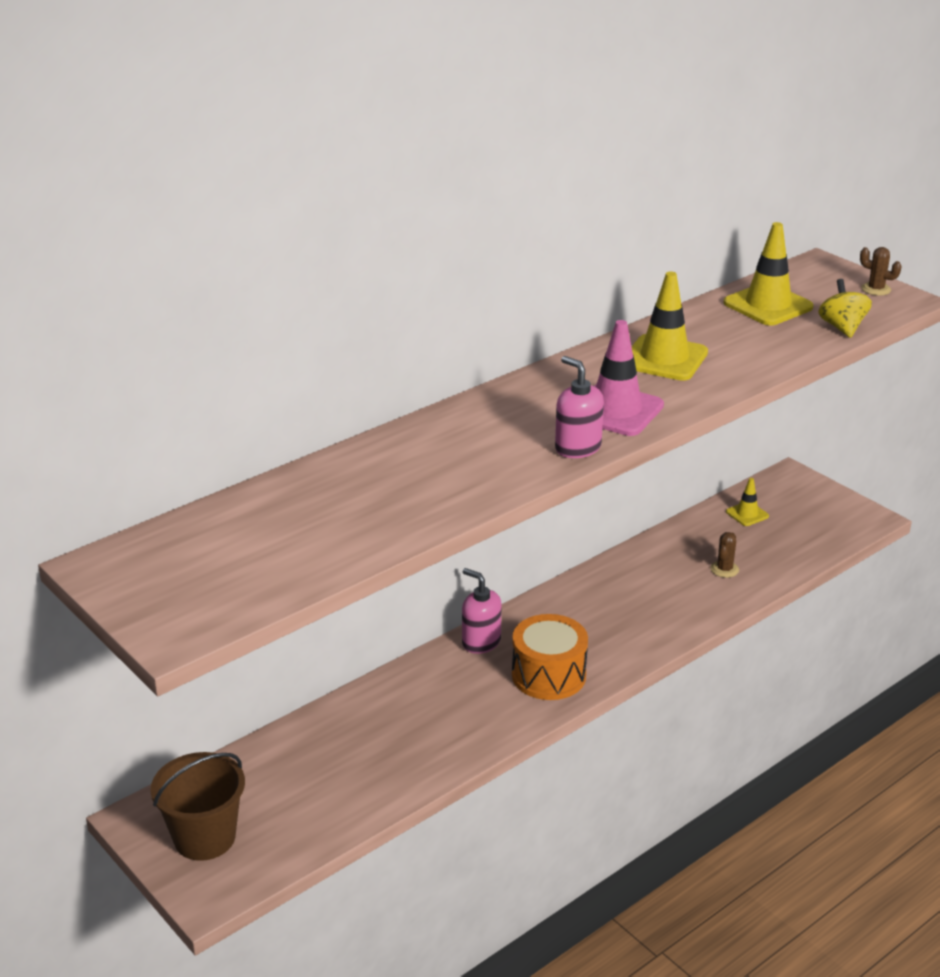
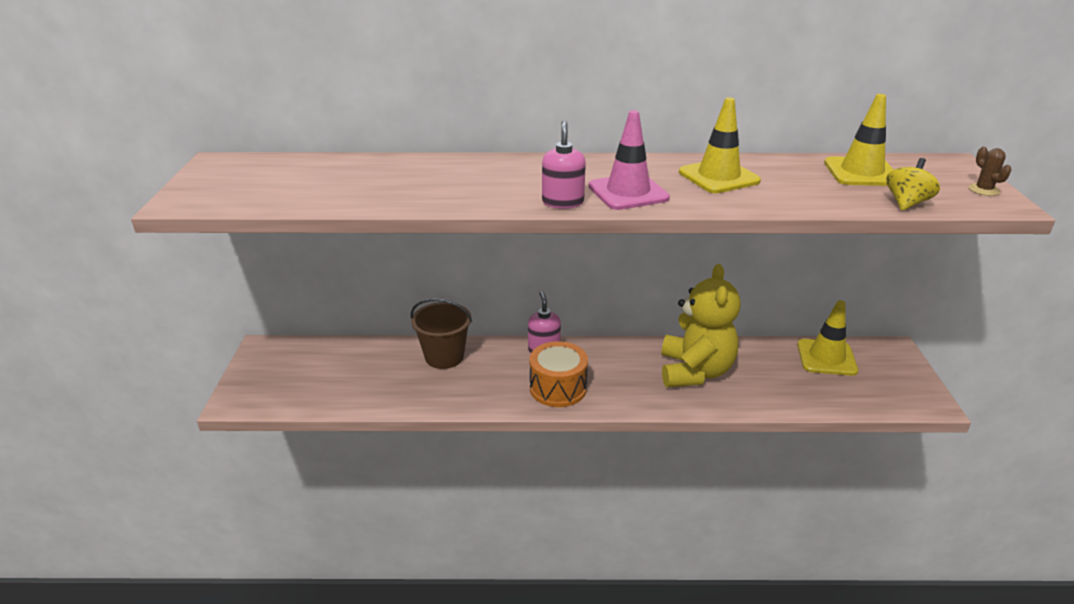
camera: 40 degrees right, 0 degrees up
(204, 837) = (273, 373): brown bucket -> brown bucket (444, 356)
(653, 588) = (695, 371): none -> yellow teddy bear
(724, 569) = (763, 384): brown cactus -> none
(747, 514) = (826, 357): yellow traffic cone -> yellow traffic cone, size x1.88

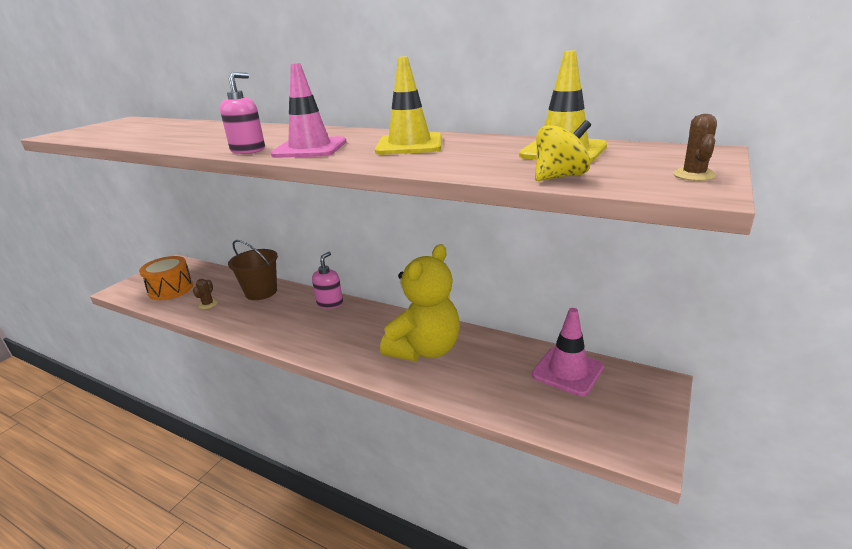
camera: 30 degrees right, 5 degrees down
(396, 387) = (208, 304): none -> brown cactus
(558, 388) = (304, 333): orange drum -> orange drum (171, 289)
(826, 357) = (567, 371): yellow traffic cone -> pink traffic cone

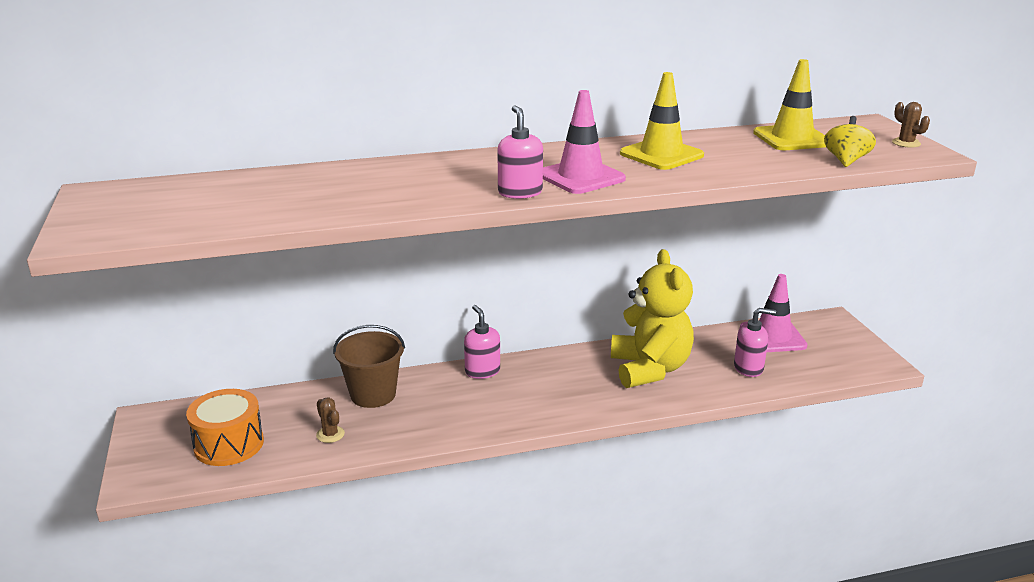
camera: 45 degrees left, 0 degrees up
(500, 387) = (748, 368): none -> pink soap dispenser

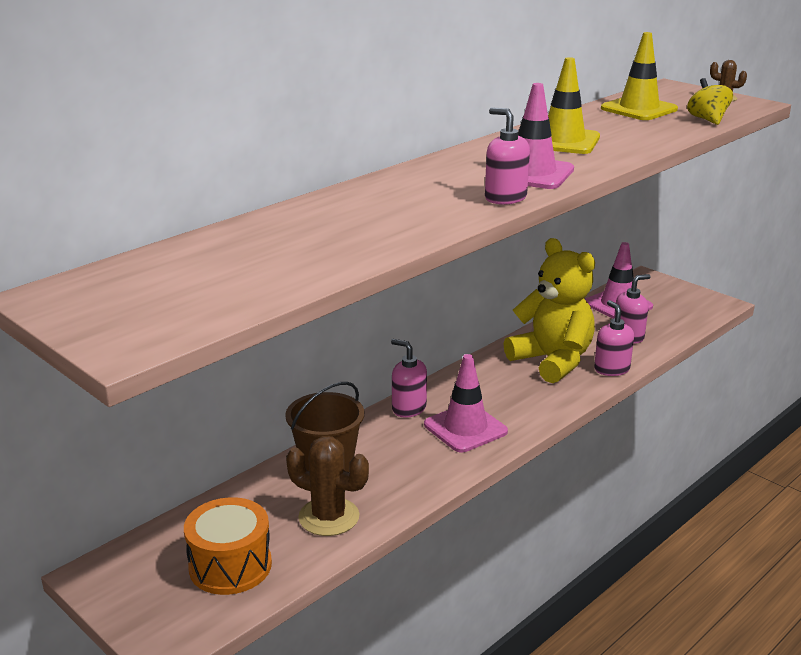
camera: 30 degrees left, 0 degrees up
(330, 434) = (329, 517): brown cactus -> brown cactus, size x1.88
(509, 402) = (465, 428): none -> pink traffic cone
(697, 392) = (611, 369): none -> pink soap dispenser

